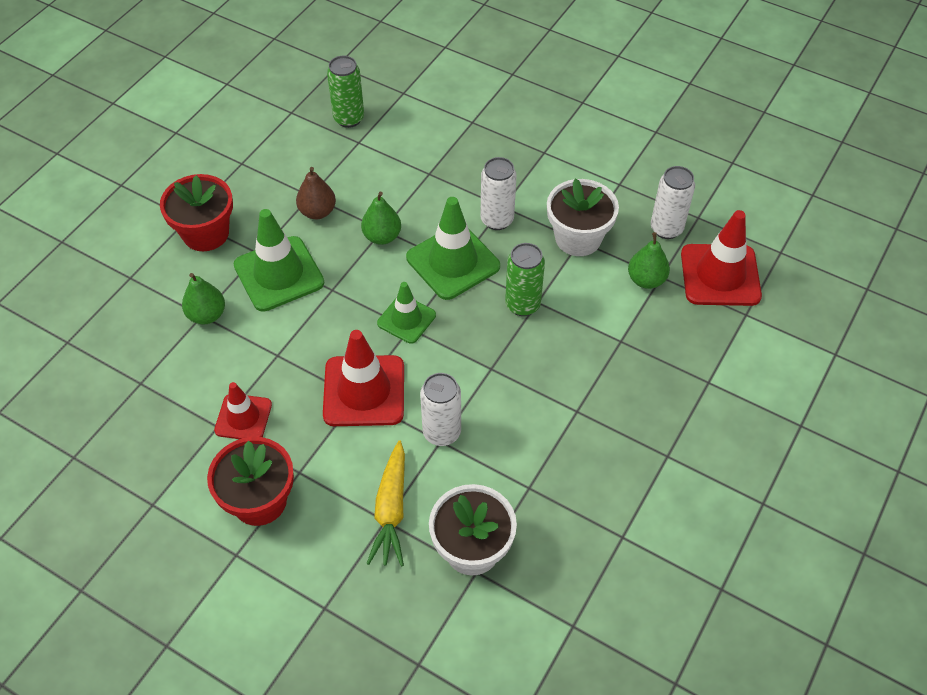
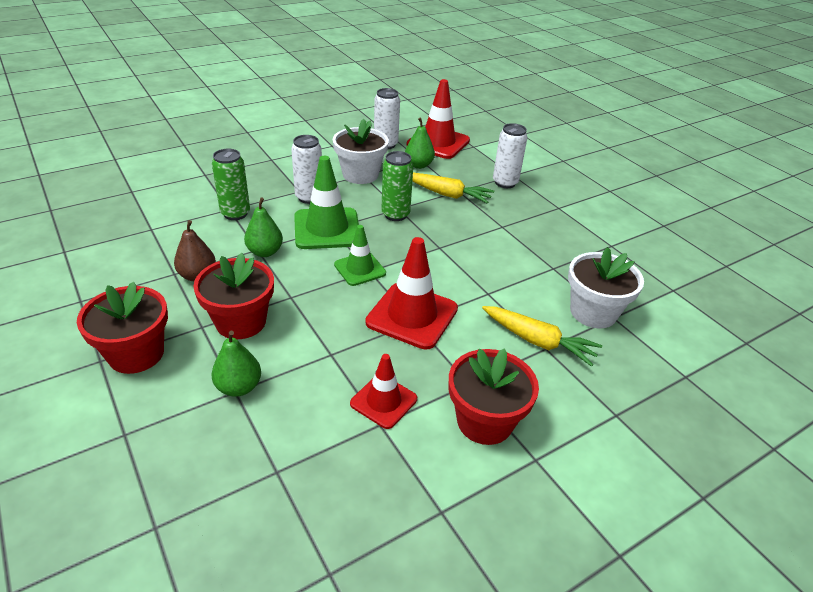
camera: 65 degrees left, 15 degrees down
(279, 274) = (241, 322): green traffic cone -> red flower pot
(349, 118) = (119, 225): green can -> green can (235, 213)
(442, 432) = (481, 290): white can -> white can (505, 183)
(603, 334) = (447, 194): none -> yellow carrot

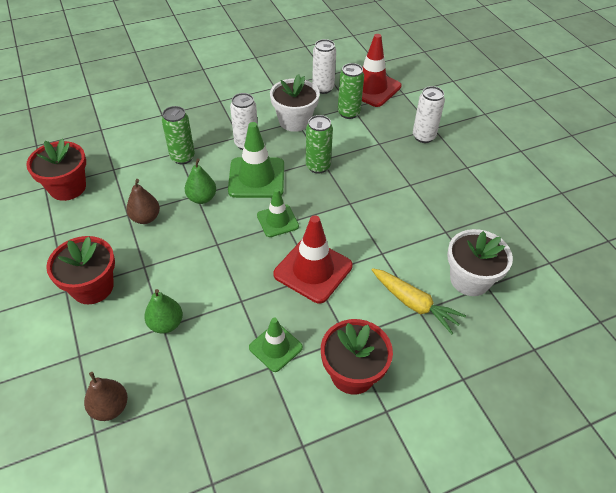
camera: 10 degrees right, 10 degrees up
(174, 493) = (110, 407): none -> brown pear
(241, 322) = (174, 265): red flower pot -> red flower pot (67, 187)
(383, 401) = (275, 347): red traffic cone -> green traffic cone
(418, 165) = (348, 113): green pear -> green can
(447, 194) = (368, 147): yellow carrot -> none

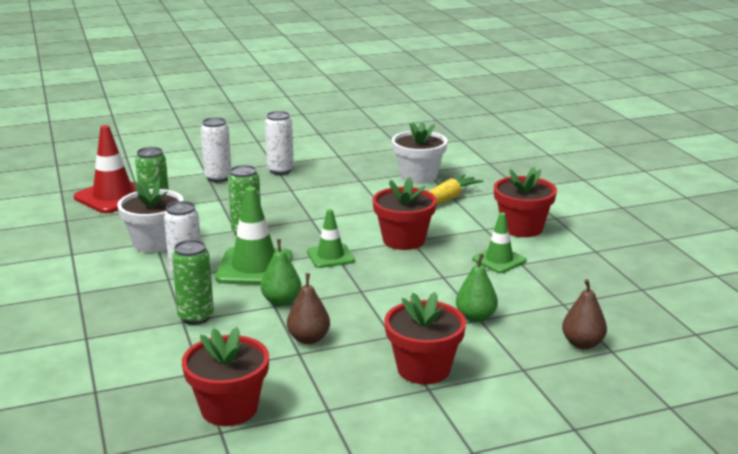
camera: 85 degrees left, 25 degrees down
(313, 270) = (403, 240): red traffic cone -> red flower pot
(323, 88) = (95, 224): white can -> white can (280, 170)

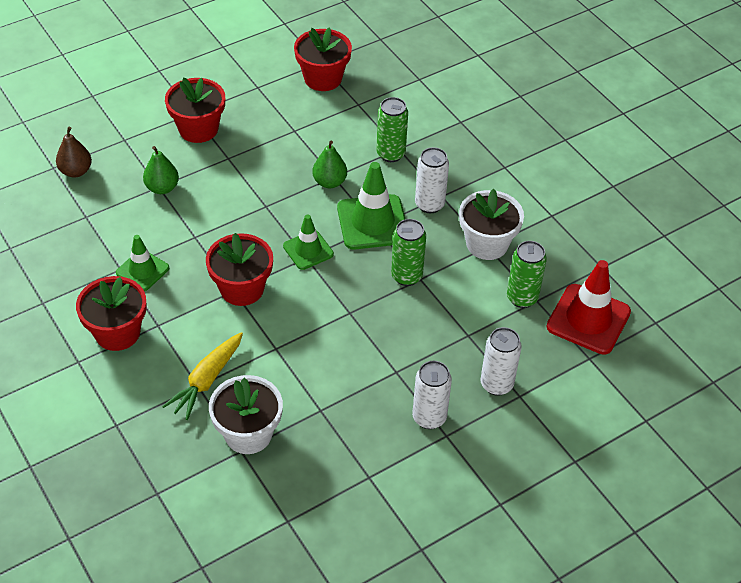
camera: 165 degrees right, 25 degrees up
(309, 339) = (292, 145): brown pear -> none

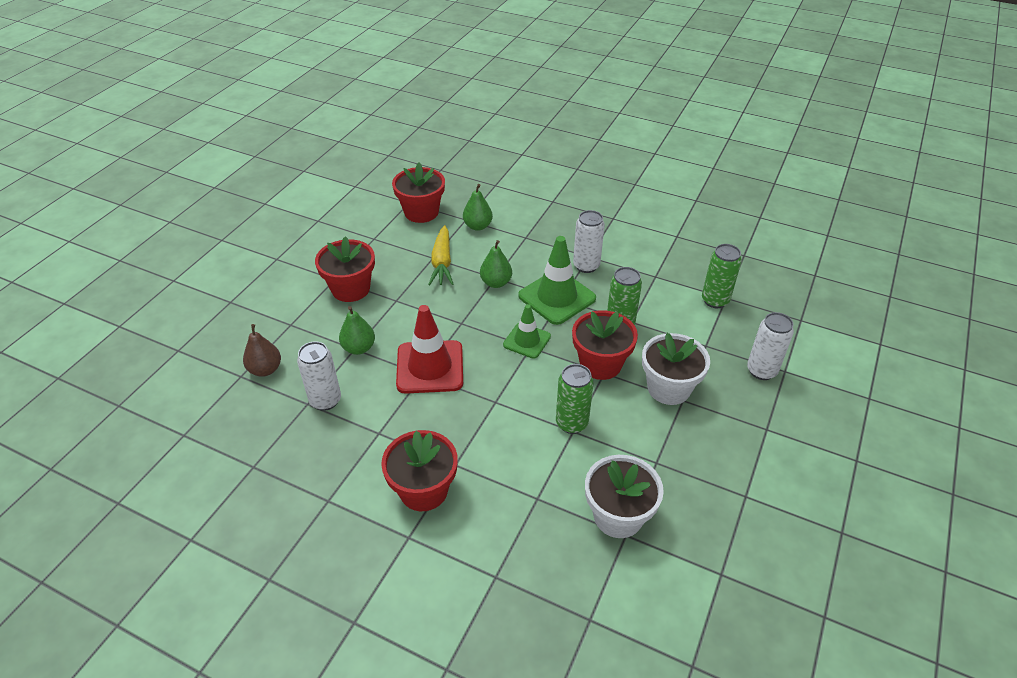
camera: 30 degrees left, 5 degrees down
(142, 270) = (400, 424): green traffic cone -> none
(207, 380) = (541, 489): yellow carrot -> yellow carrot (442, 262)
(242, 289) = (501, 397): red flower pot -> red flower pot (600, 364)
(363, 116) = (478, 226): none -> green pear
(390, 154) = (523, 243): green can -> green can (571, 423)
(429, 417) = (741, 422): white can -> white can (325, 400)
(487, 244) = (653, 275): white flower pot -> white flower pot (668, 388)
(588, 319) = (772, 294): red traffic cone -> red traffic cone (430, 367)

